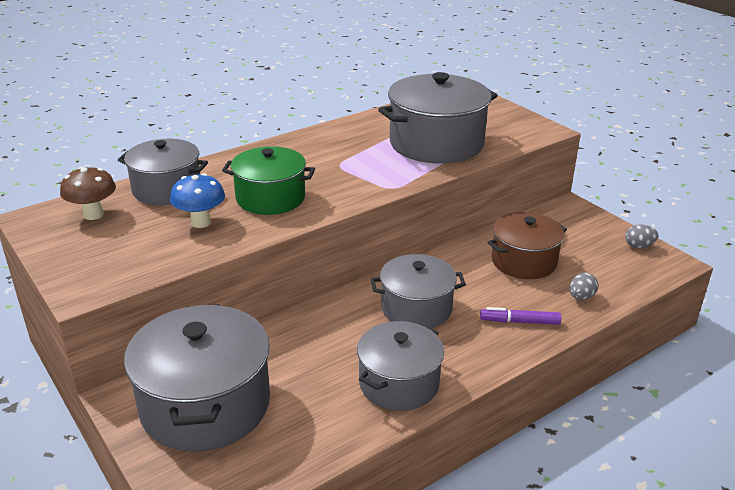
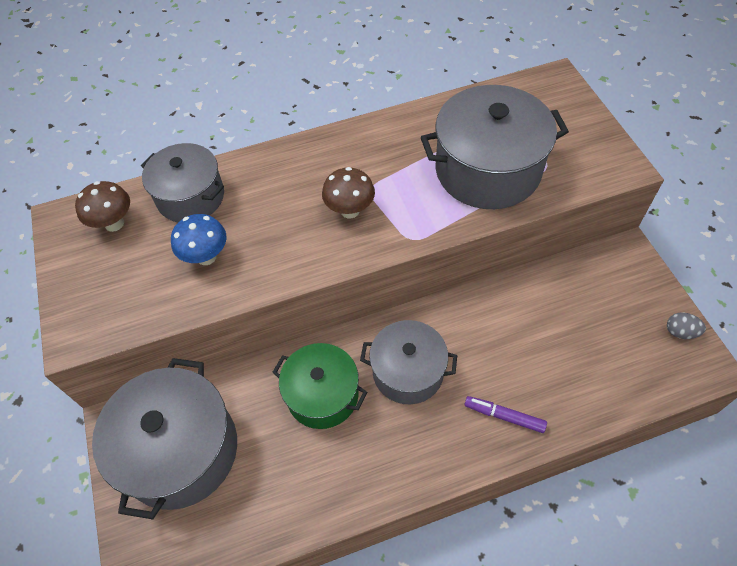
camera: 20 degrees right, 25 degrees up
(270, 198) = (284, 231): green pot -> green pot (322, 395)
(327, 179) = (350, 210): none -> brown mushroom
(399, 383) = (356, 470): grey pot -> none
(523, 261) = (542, 328): brown pot -> none
(581, 297) = (583, 396): grey egg -> none

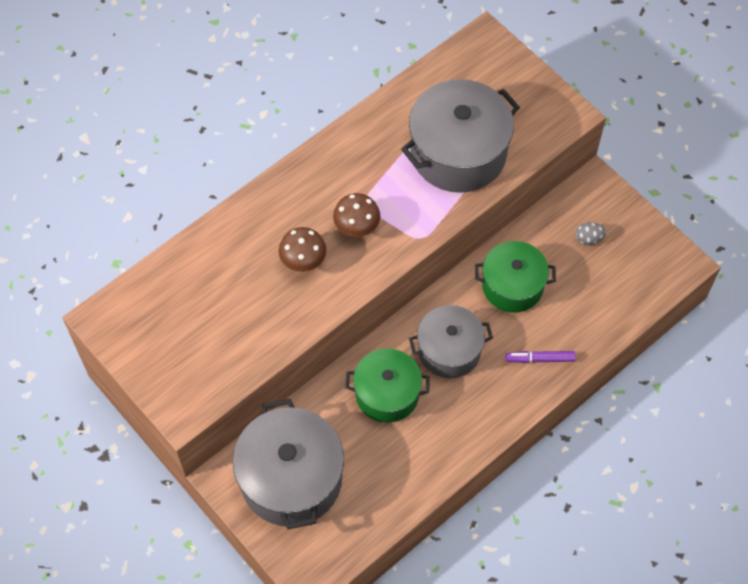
camera: 25 degrees left, 5 degrees up
(114, 223) = (153, 307): brown mushroom -> brown mushroom (303, 262)
(191, 197) = (208, 260): grey pot -> none
(206, 257) = (254, 310): blue mushroom -> none
(502, 327) = (512, 286): none -> green pot
(680, 332) = (655, 242): grey egg -> grey egg (588, 239)

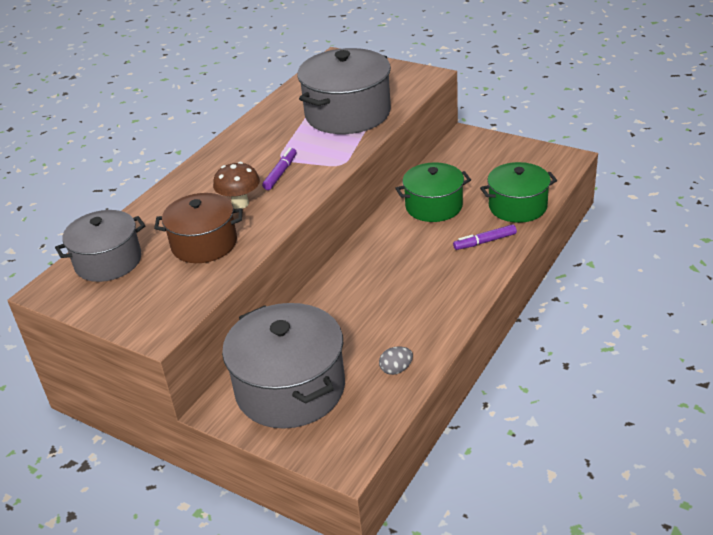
camera: 15 degrees left, 25 degrees down
(253, 309) = (204, 244): none -> brown pot
(357, 228) = (280, 173): brown mushroom -> purple marker
(387, 394) = (357, 302): green pot -> green pot (517, 206)
(449, 350) = (400, 258): grey pot -> grey pot (108, 261)
(588, 239) = (481, 165): grey egg -> grey egg (396, 369)

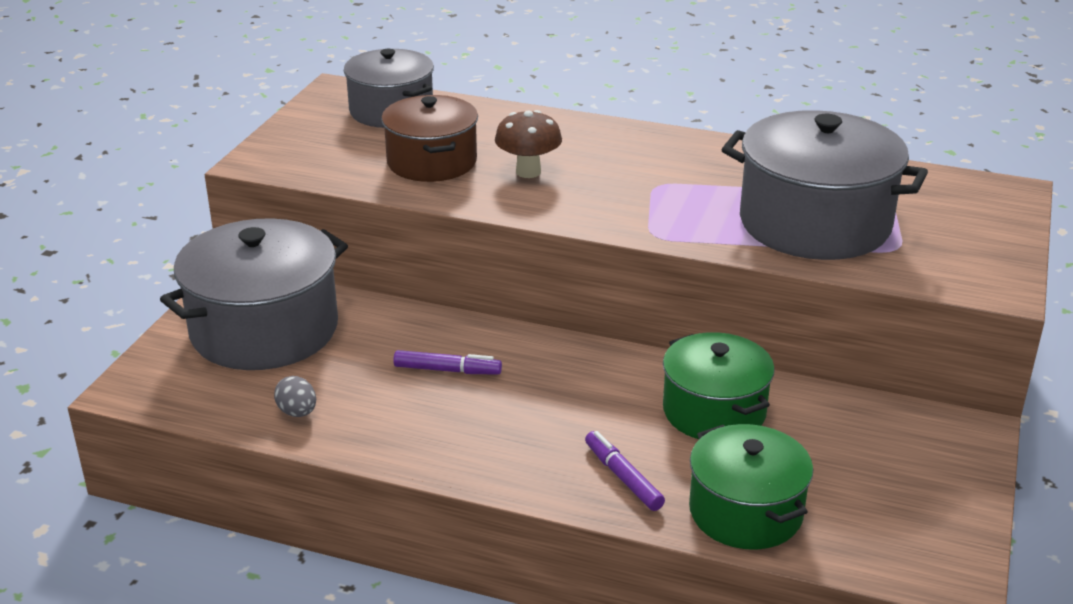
camera: 75 degrees right, 5 degrees down
(280, 173) = (615, 190): purple marker -> purple marker (447, 370)

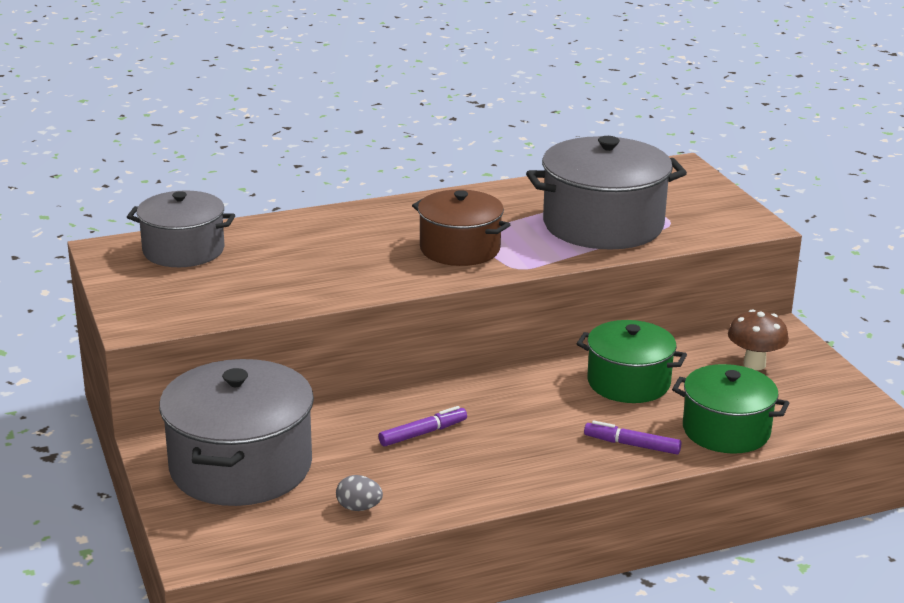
camera: 40 degrees left, 5 degrees down
(432, 162) = (282, 276): brown pot -> brown pot (460, 249)
(528, 172) = (366, 258): brown mushroom -> brown mushroom (754, 364)

